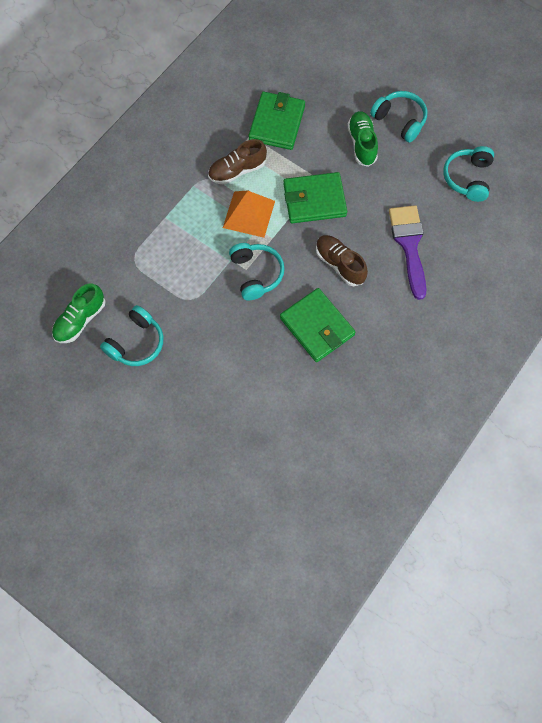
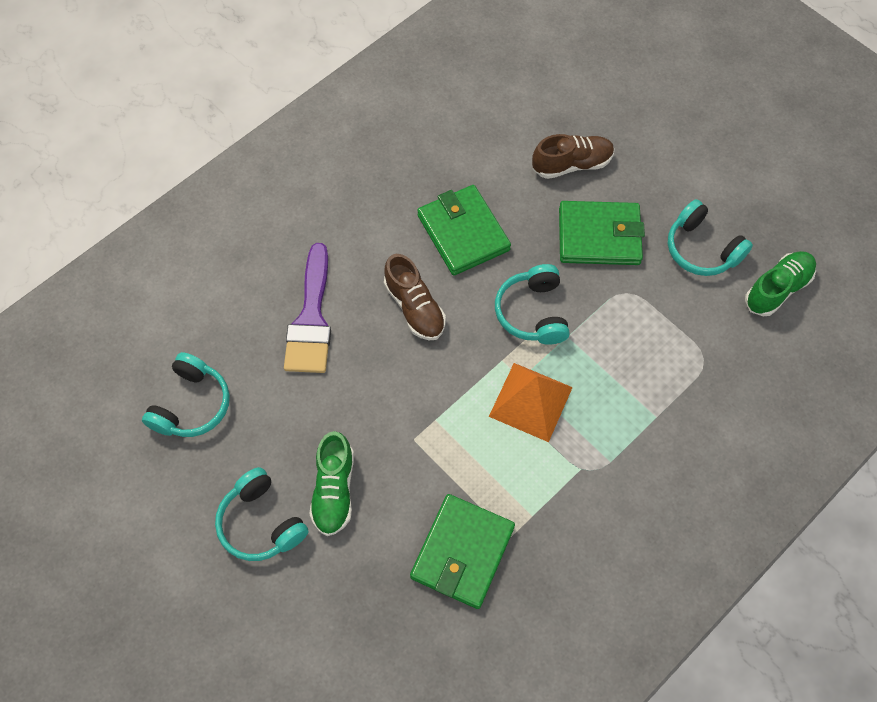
camera: 170 degrees left, 5 degrees down
(136, 343) = (701, 249): turquoise headphones -> turquoise headphones turned 90 degrees counterclockwise
(237, 170) = (539, 476): brown shoe -> brown shoe (571, 164)
(314, 200) = (429, 407): green wallet -> green wallet (599, 236)

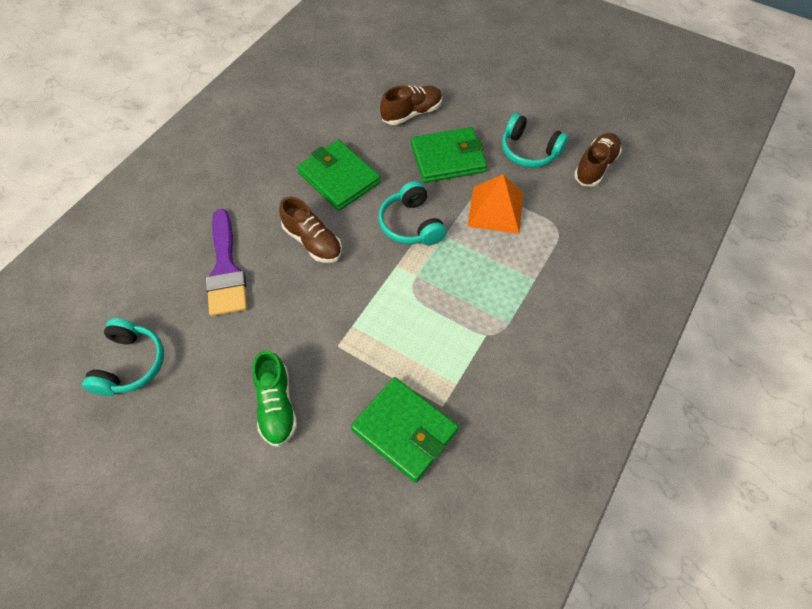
camera: 15 degrees left, 5 degrees down
(261, 522) = (215, 451): turquoise headphones -> none
(462, 552) = (404, 430): green wallet -> green wallet turned 60 degrees counterclockwise
(530, 401) = (429, 292): orange pyramid -> orange pyramid (495, 209)
(777, 289) = (595, 167): green shoe -> brown shoe

